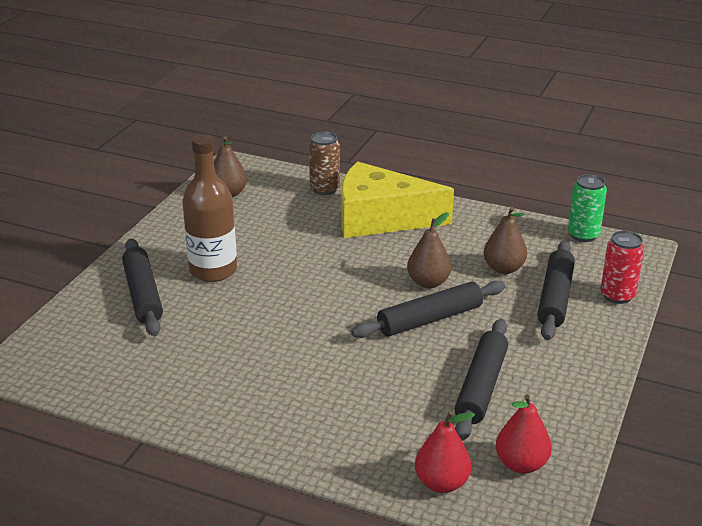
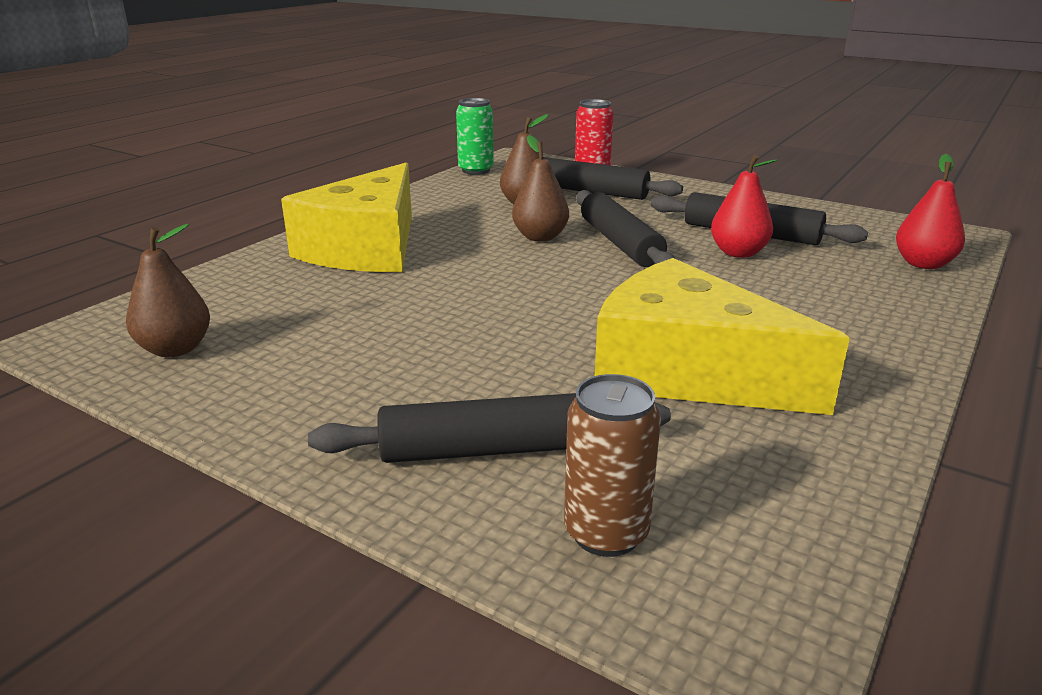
camera: 80 degrees left, 5 degrees down
(213, 270) = (440, 373): brown bottle -> none
(225, 351) = (687, 372): none -> yellow cheese
(324, 189) = (246, 274): brown can -> brown can (606, 533)
(521, 464) = (873, 231): red pear -> red pear (738, 253)

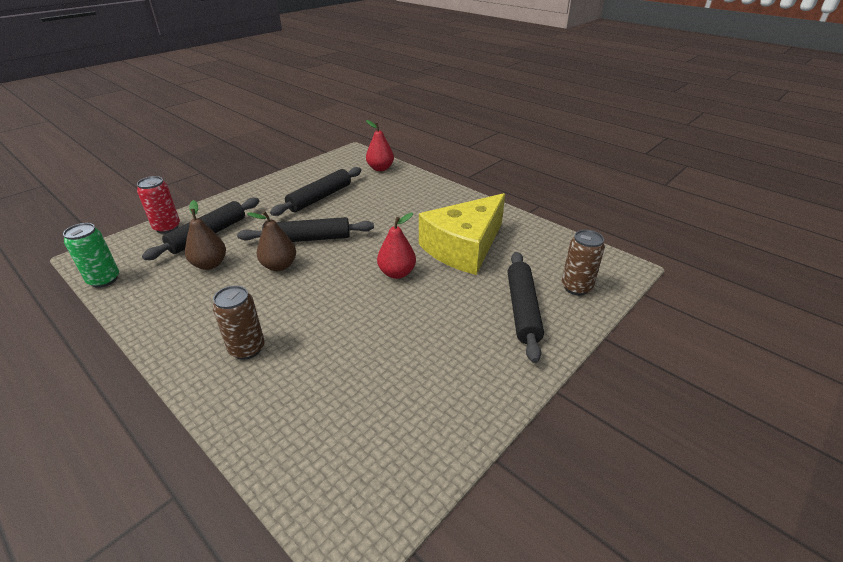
camera: 80 degrees left, 10 degrees up
(175, 349) = (391, 451): brown pear -> none
(366, 248) = (247, 349): yellow cheese -> brown can
(738, 253) = (343, 207): red pear -> red pear (397, 273)

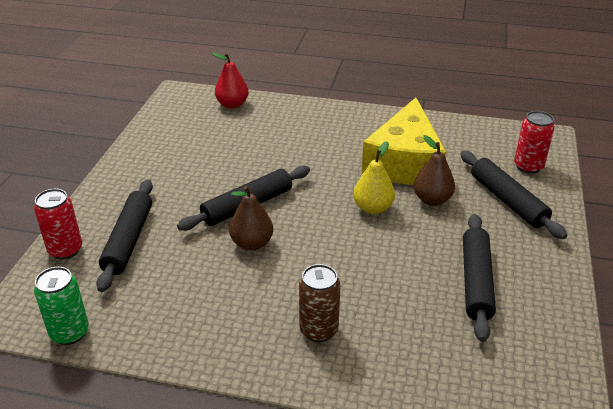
camera: 30 degrees left, 0 degrees up
(210, 264) = (174, 270): brown pear -> brown pear (432, 200)
(320, 197) = (205, 157): black rolling pin -> black rolling pin (476, 281)
(397, 273) = (373, 208): red pear -> yellow pear
(576, 287) = (528, 166): brown can -> red can

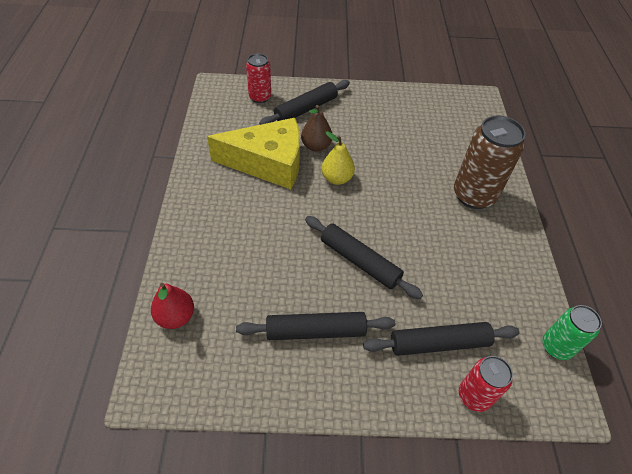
camera: 105 degrees left, 15 degrees up
(252, 243) = (406, 248): brown pear -> none
(318, 330) = (473, 195): brown can -> brown can, size x1.71
(476, 281) = (396, 125): black rolling pin -> black rolling pin (315, 331)

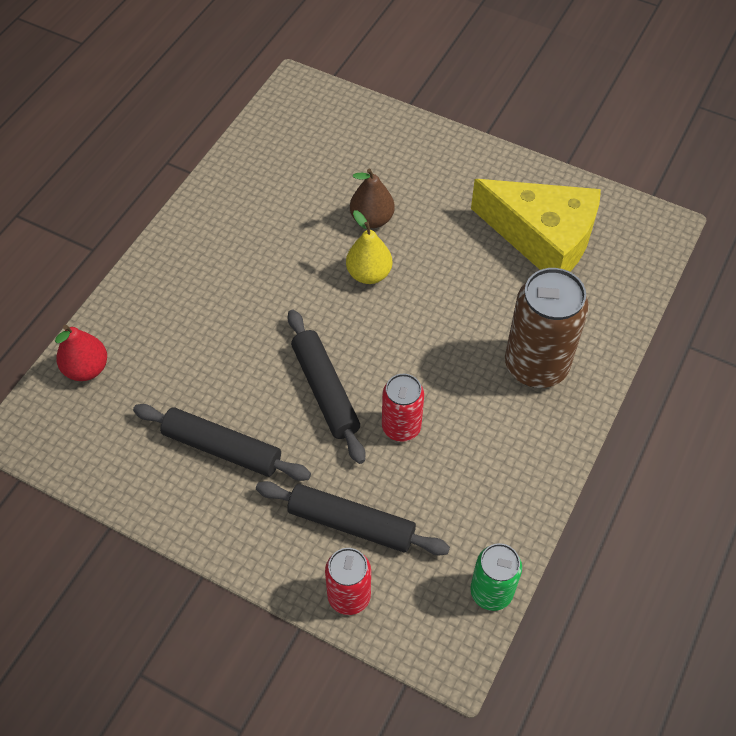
camera: 30 degrees right, 5 degrees up
(260, 97) = (343, 122): red can -> red can (401, 427)
(268, 163) = (296, 221): yellow cheese -> yellow cheese (543, 238)
(306, 109) = (394, 160): black rolling pin -> none

